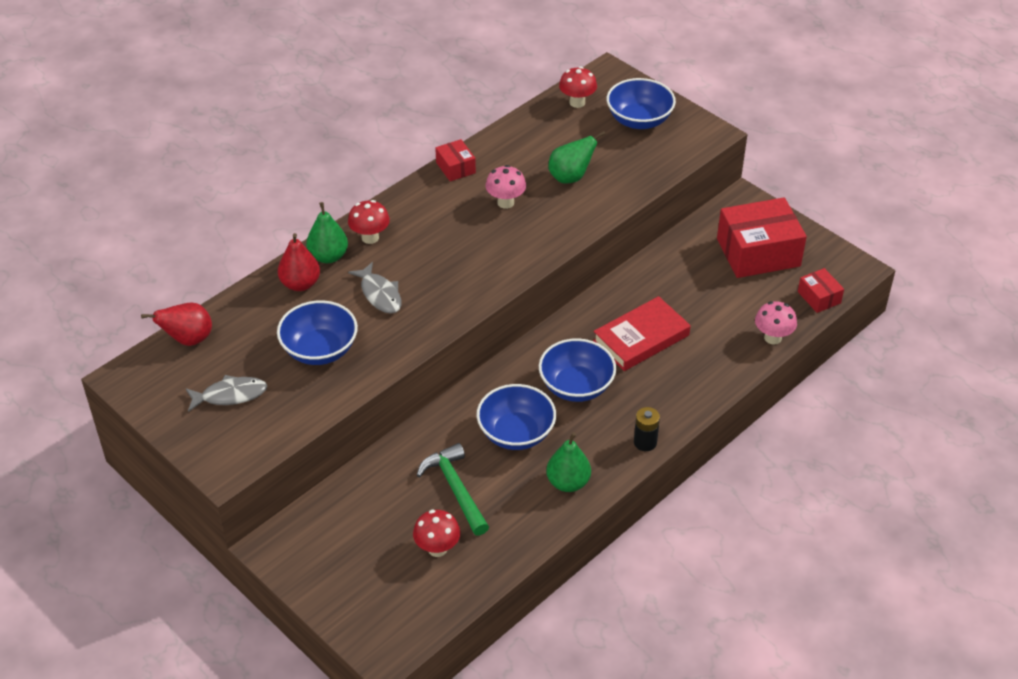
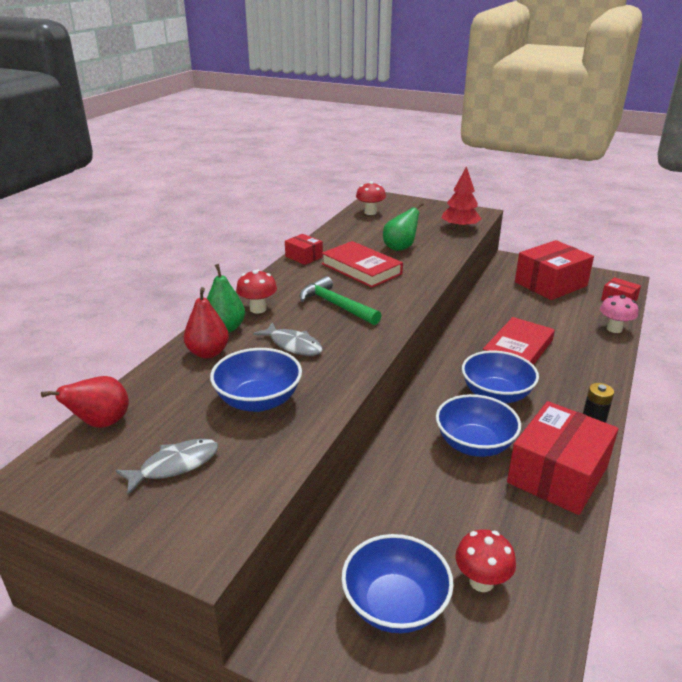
camera: 20 degrees left, 15 degrees down
(455, 489) = (455, 511): green hammer -> green hammer (336, 305)
(505, 202) = (361, 269): pink mushroom -> red book
(568, 482) = (557, 474): green pear -> red box
(639, 120) = (423, 214): blue bowl -> blue bowl (395, 604)
(665, 157) = (460, 228): none -> red tree

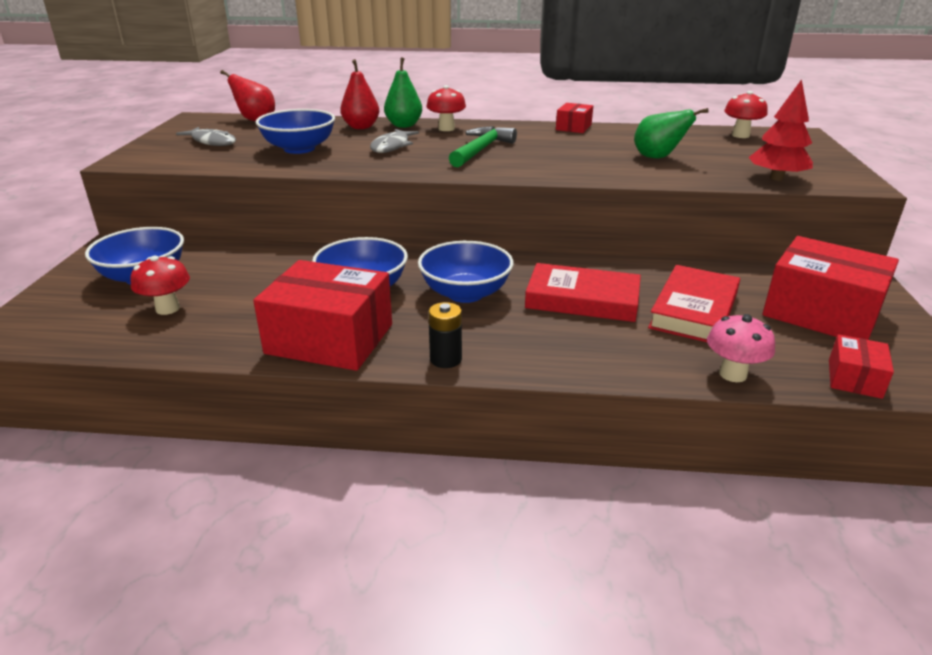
camera: 70 degrees right, 0 degrees up
(361, 269) = (575, 149): red book -> red book (693, 310)

